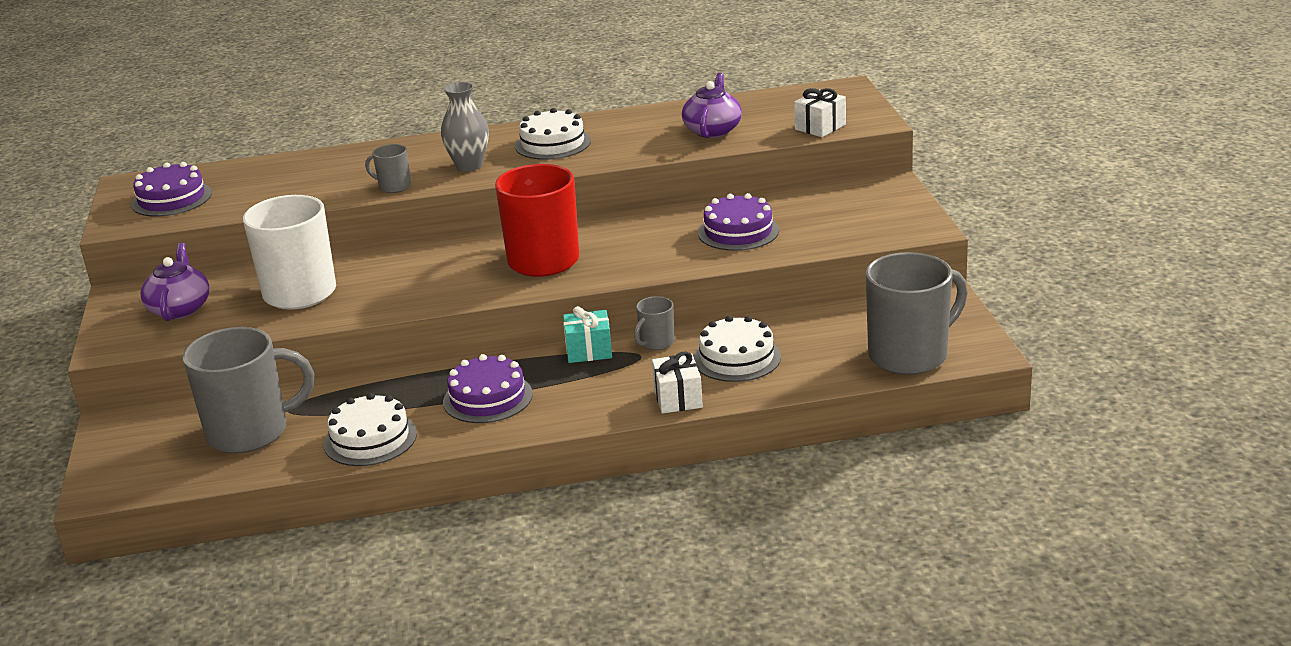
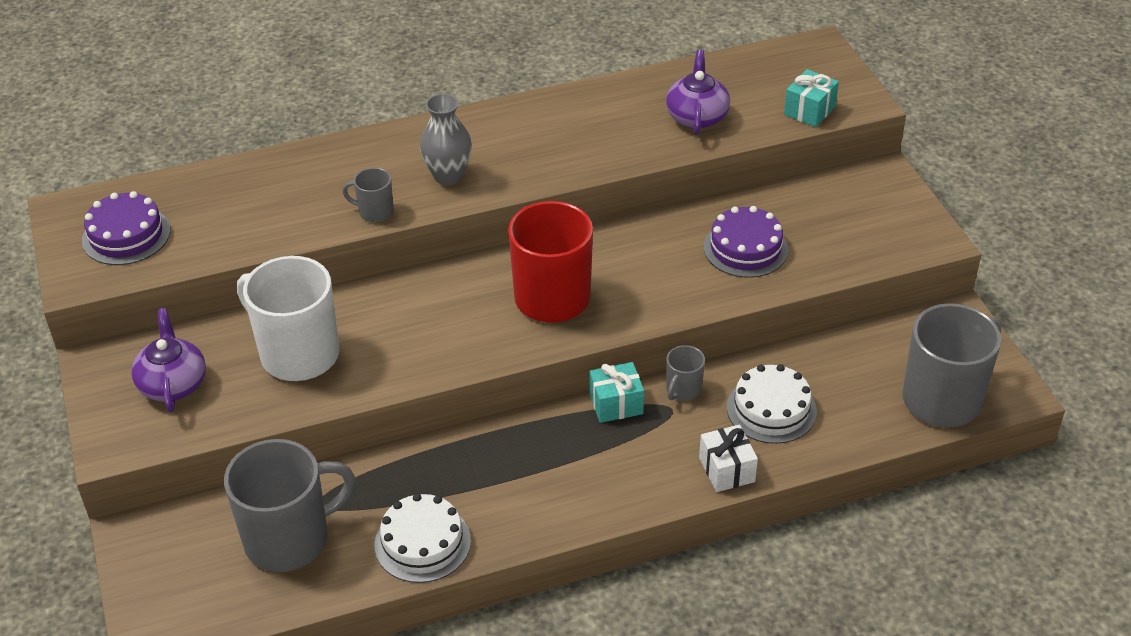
camera: 10 degrees left, 15 degrees up
(488, 398) = (529, 477): purple cake -> none
(552, 143) = (529, 139): white cake -> none
(820, 127) = (809, 111): white gift -> turquoise gift

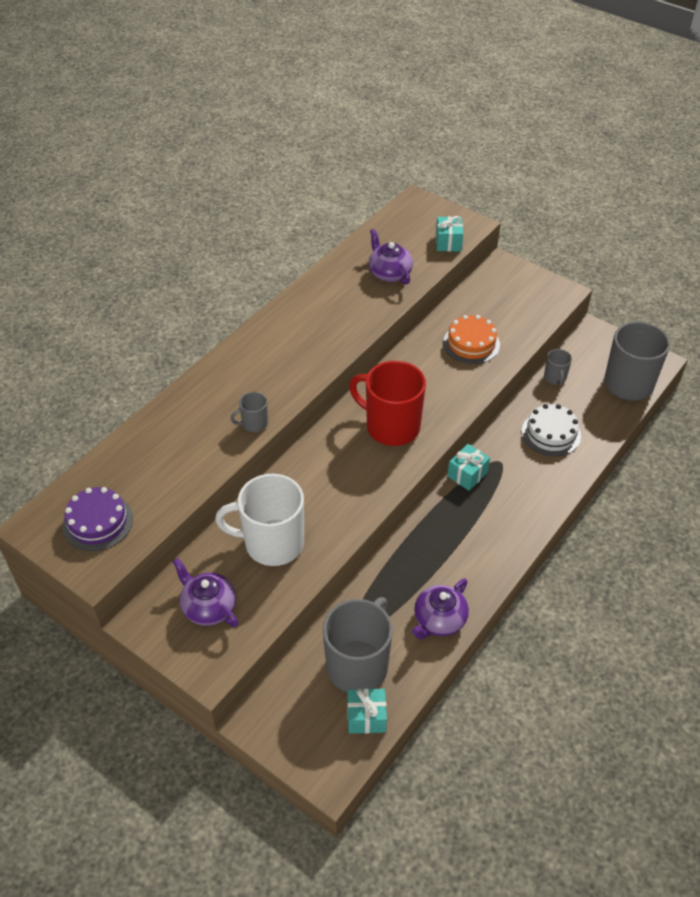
camera: 35 degrees left, 5 degrees up
(245, 596) = (366, 717): none -> turquoise gift
(422, 543) = (439, 620): white cake -> purple teapot
(448, 176) = (277, 378): grey vase -> none
(683, 390) = (495, 446): grey mug -> grey mug (555, 378)
(727, 470) = (560, 481): white gift -> none
(745, 248) = (471, 343): purple cake -> orange cake

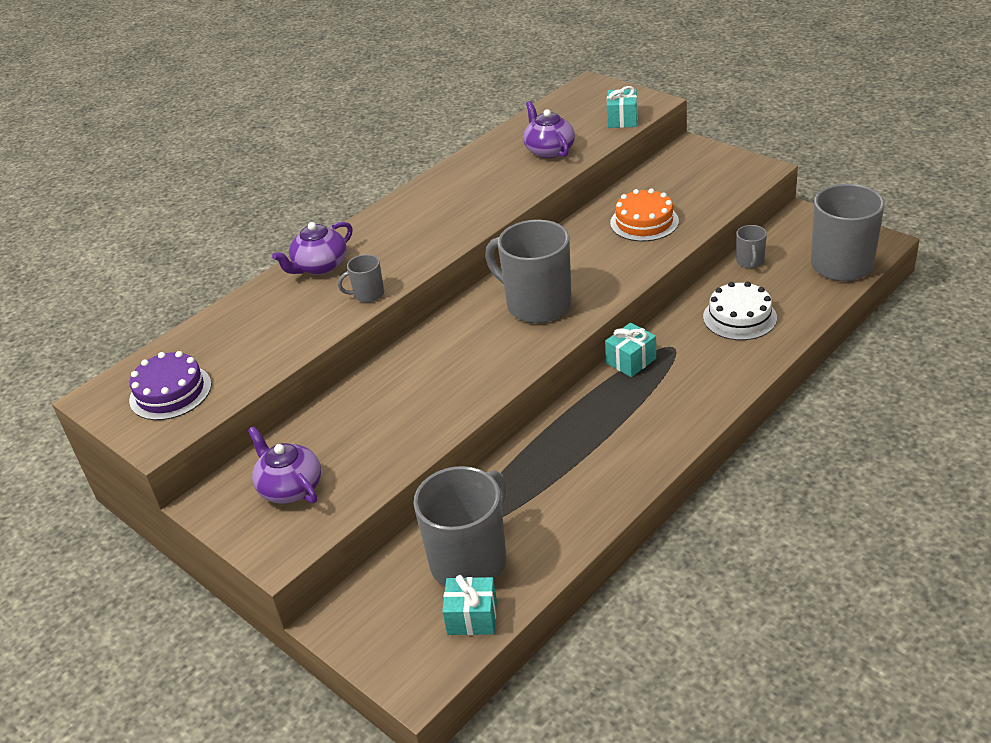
camera: 10 degrees right, 10 degrees down
(272, 543) = (377, 422): white mug -> none
(391, 426) = (537, 304): red mug -> grey mug
(439, 620) = (577, 512): purple teapot -> purple teapot (319, 266)

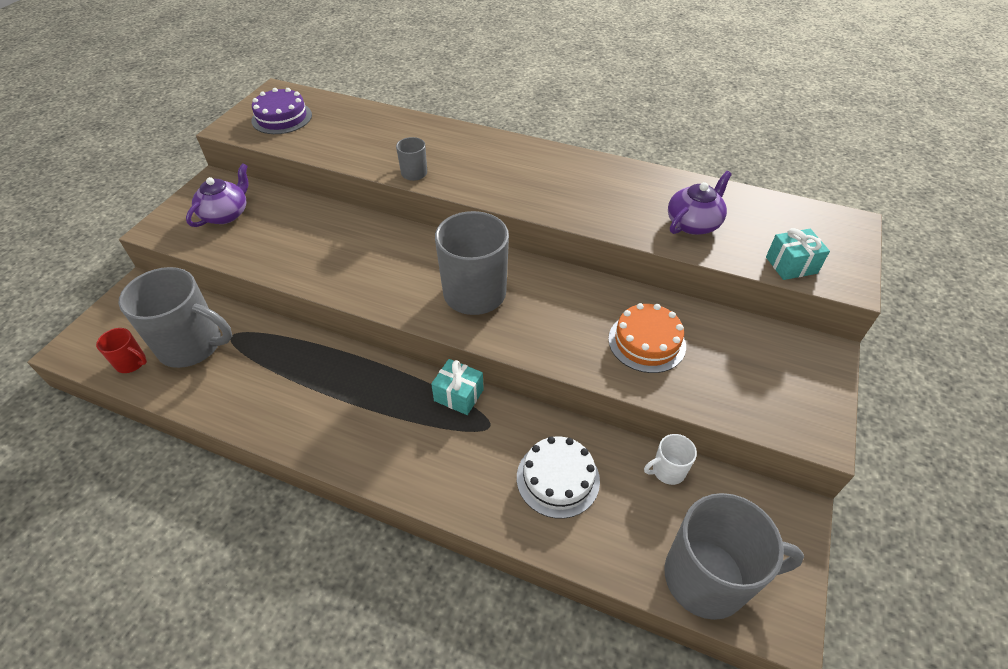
camera: 65 degrees right, 10 degrees up
(319, 266) = (447, 138): purple teapot -> none
(472, 617) = (131, 363): turquoise gift -> red mug
(750, 262) = (667, 470): grey mug -> white mug

